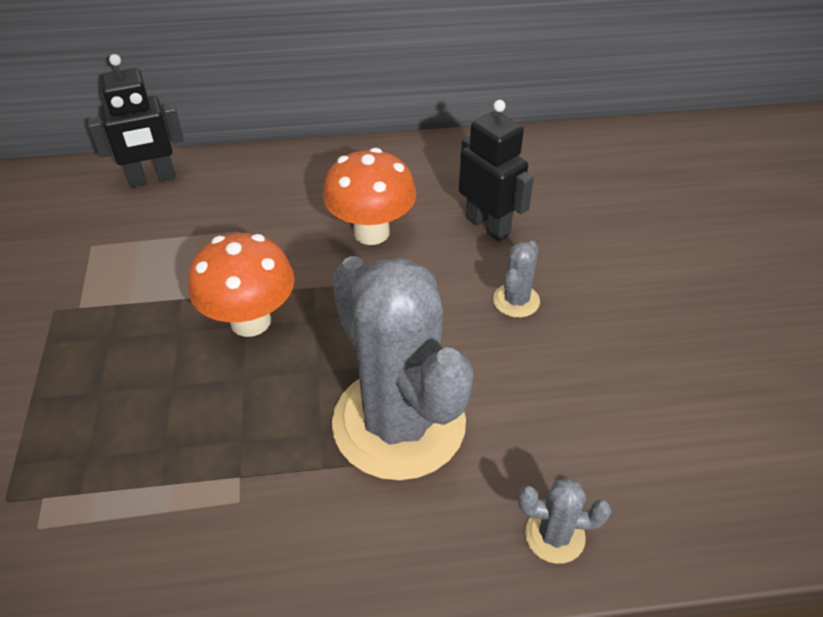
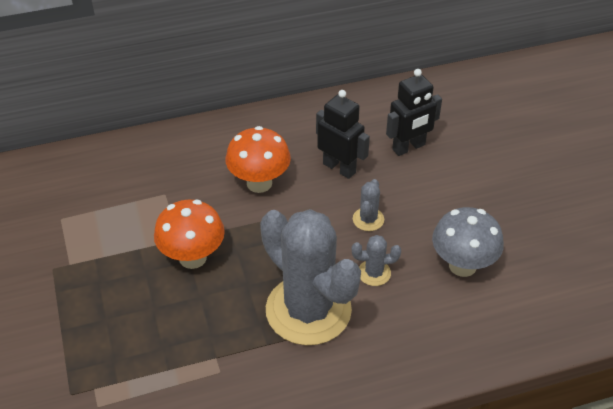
camera: 10 degrees left, 0 degrees up
(152, 179) = (87, 162): black robot -> black robot (409, 147)
(554, 535) = (416, 362): grey cactus -> grey cactus (374, 273)
(651, 388) = (462, 265): none -> grey mushroom

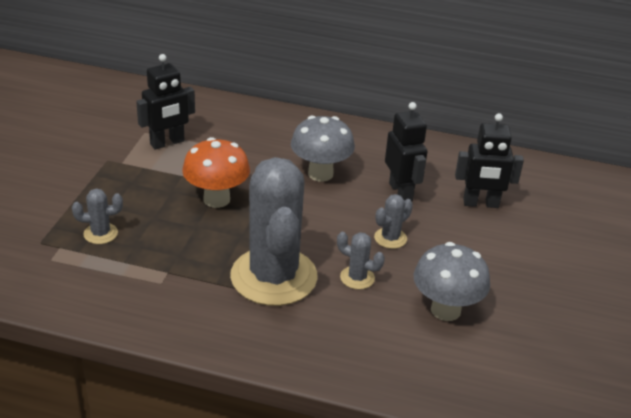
camera: 30 degrees right, 10 degrees down
(93, 219) = (167, 143): none -> black robot
(119, 352) = (100, 233): none -> grey cactus
(259, 183) = (320, 174): orange mushroom -> grey mushroom

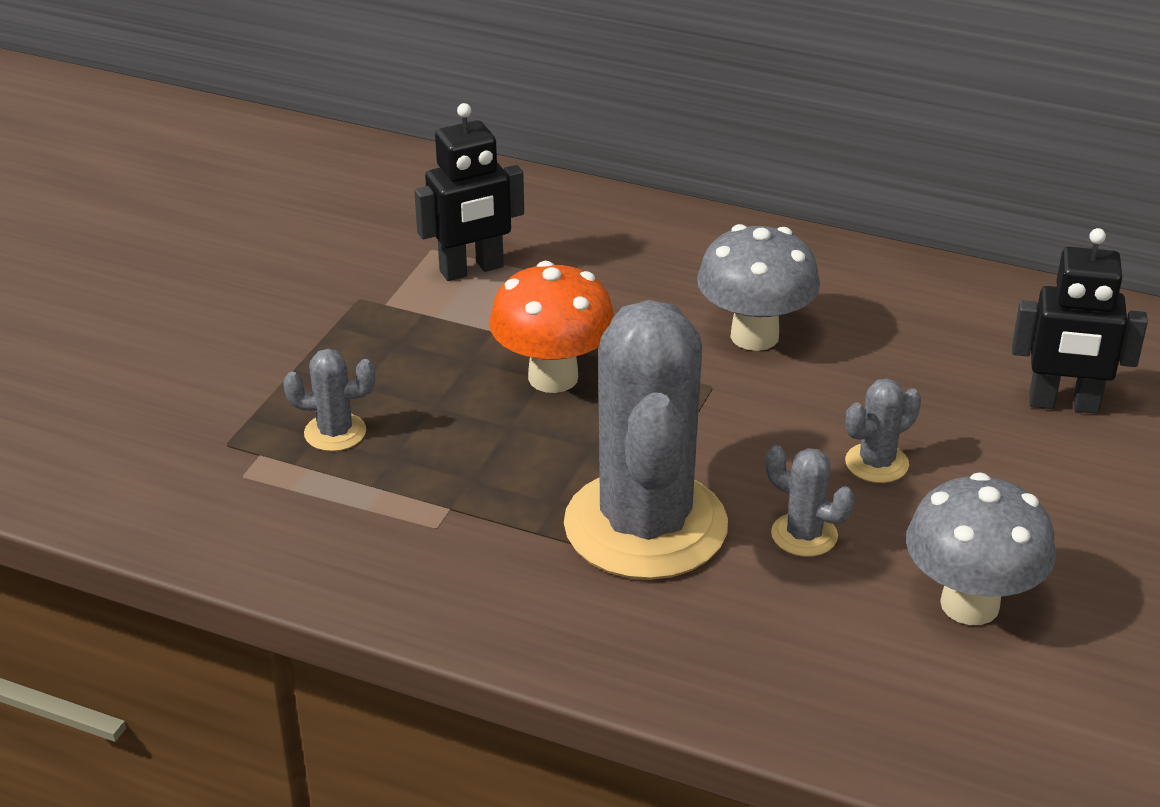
camera: 10 degrees right, 0 degrees up
(401, 192) = (907, 376): black robot -> none

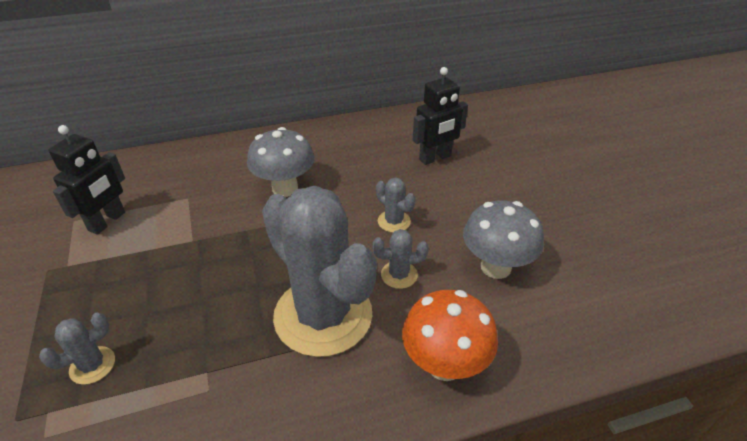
camera: 40 degrees left, 5 degrees up
(553, 377) = (203, 259): orange mushroom -> orange mushroom (444, 364)
(876, 463) = (394, 221): grey cactus -> grey cactus turned 60 degrees counterclockwise

